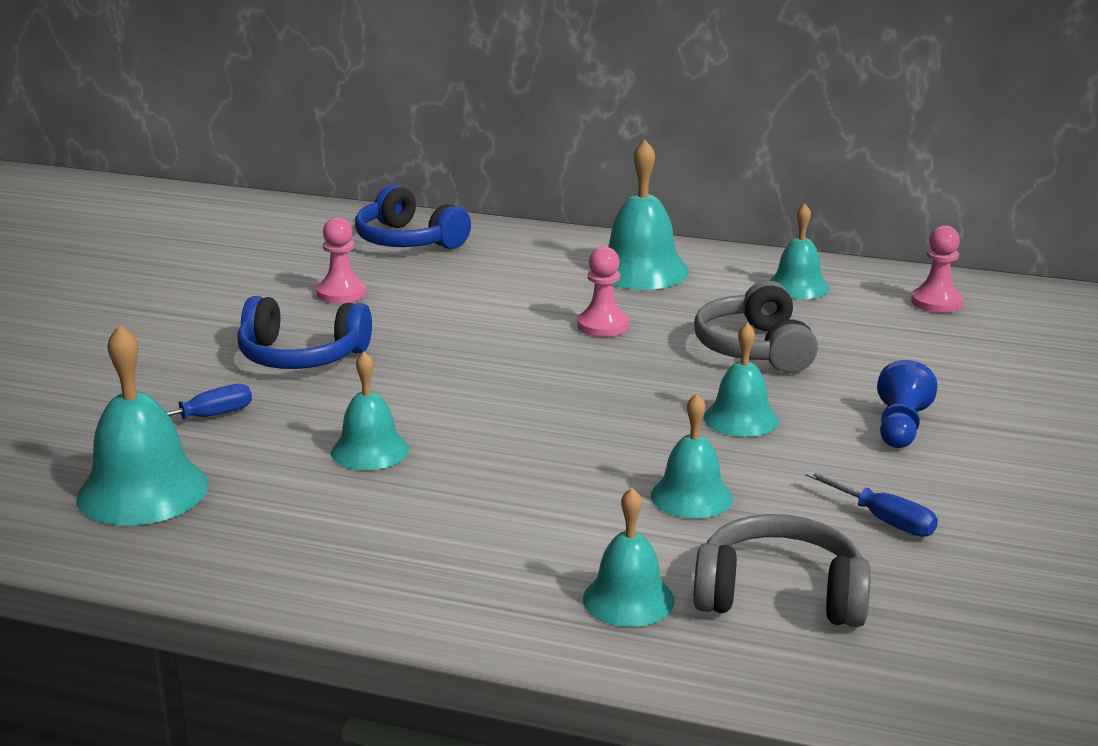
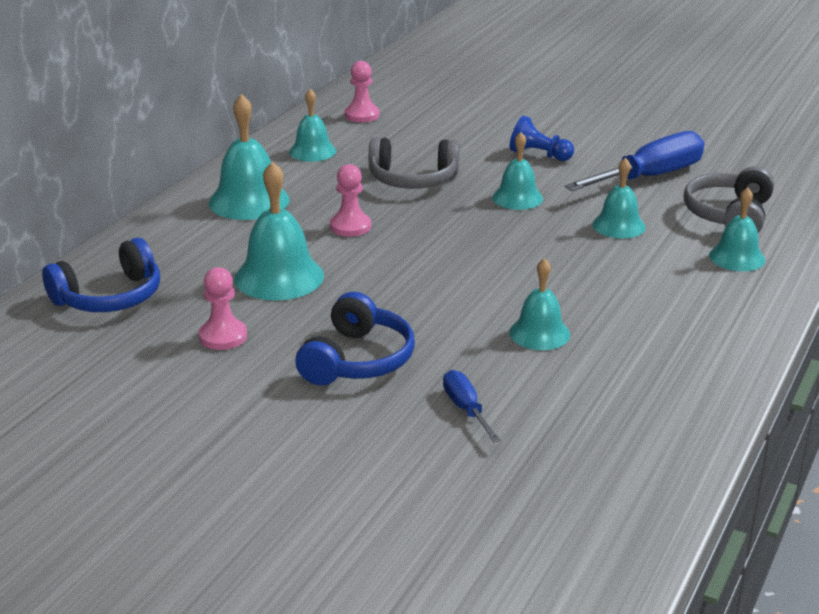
camera: 80 degrees left, 5 degrees up
(143, 491) = (592, 437): turquoise bell -> turquoise bell (279, 277)
(883, 520) = (649, 177): blue screwdriver -> blue screwdriver, size x2.01

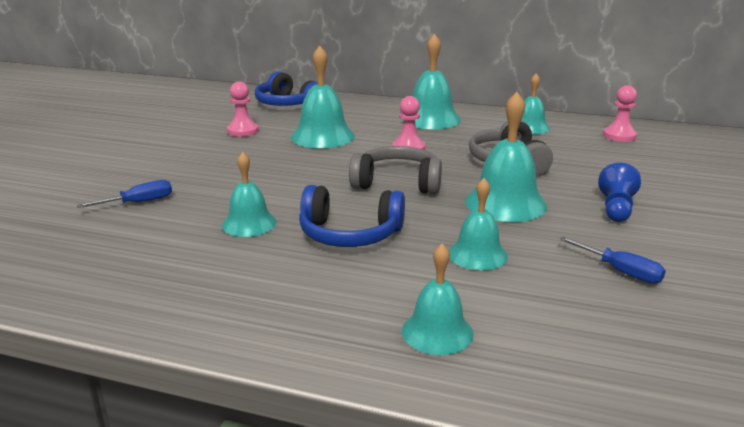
camera: 80 degrees right, 5 degrees down
(357, 360) = (211, 166): blue headphones -> blue headphones (349, 234)
(517, 198) = (505, 203): turquoise bell -> turquoise bell, size x1.58
(649, 177) = (620, 271): blue screwdriver -> blue screwdriver, size x0.50
(729, 215) = (554, 329): grey headphones -> grey headphones (397, 183)

